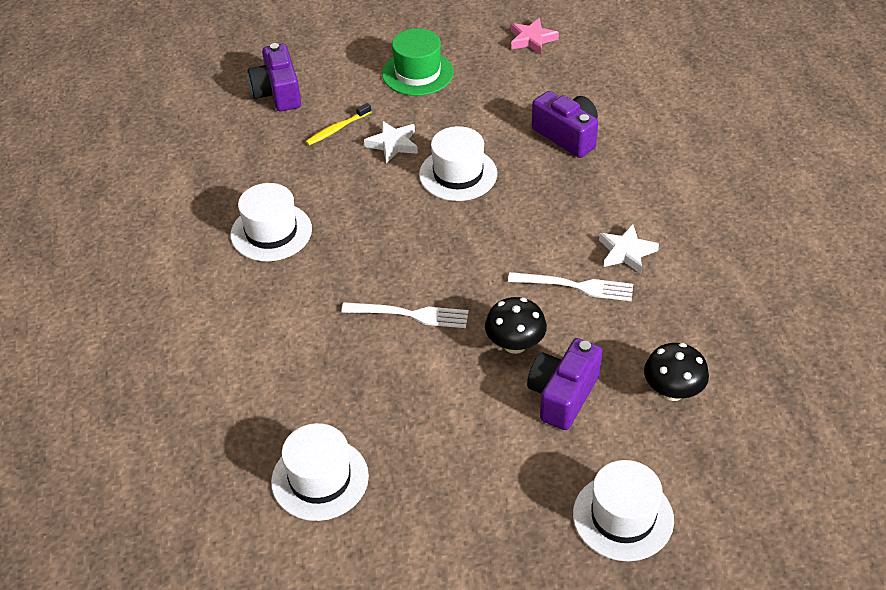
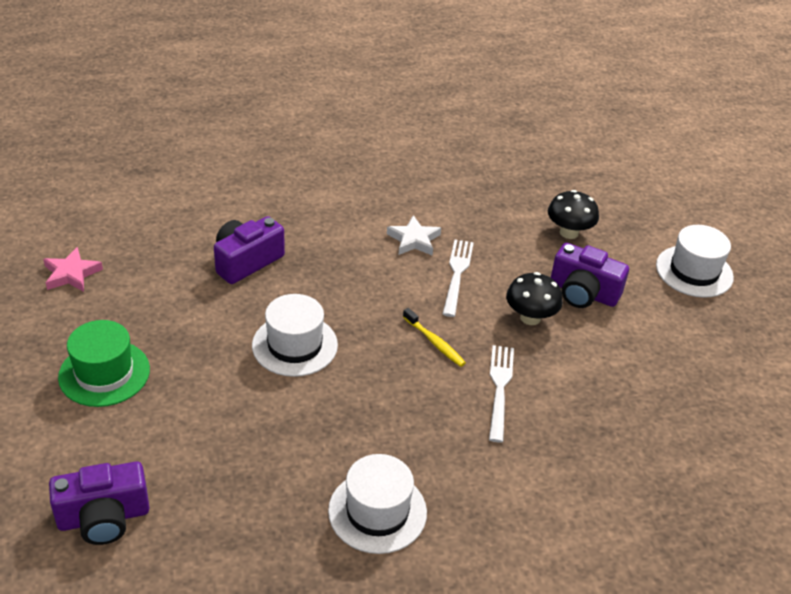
camera: 95 degrees left, 5 degrees down
(320, 479) = (709, 457): white hat -> none
(337, 129) = (196, 451): yellow toothbrush -> yellow toothbrush (434, 342)
(393, 144) = (235, 398): white star -> none

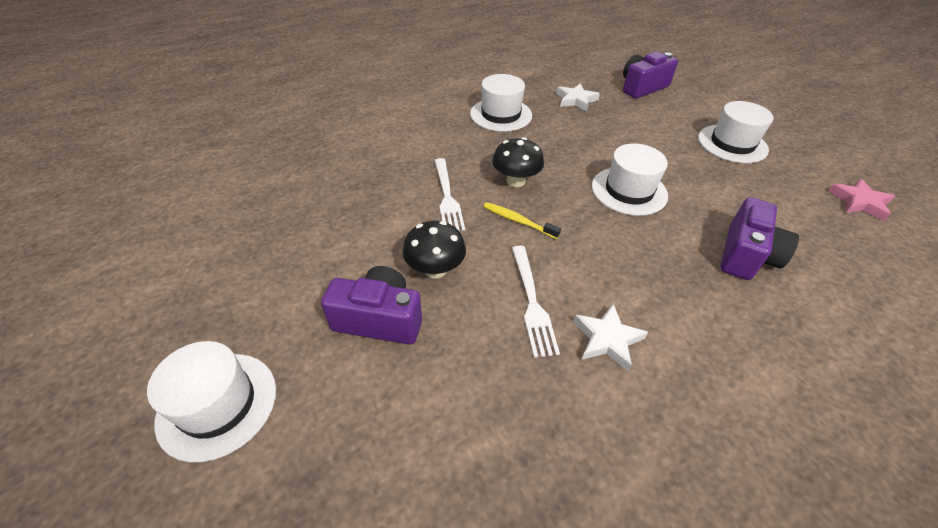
camera: 165 degrees right, 5 degrees up
(104, 373) = (732, 144): green hat -> white hat
(239, 514) = (576, 100): none -> white star
(569, 232) = (407, 427): black mushroom -> black mushroom (515, 181)

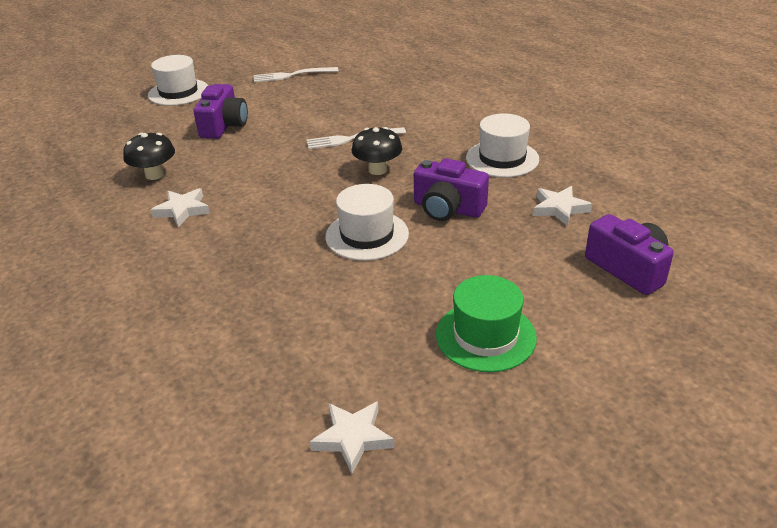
camera: 90 degrees right, 10 degrees down
(435, 269) = (265, 140): black mushroom -> black mushroom (155, 175)
(518, 221) = (319, 172): yellow toothbrush -> none
(532, 302) = (225, 179): white fork -> white fork (292, 75)
(732, 144) = (485, 336): white hat -> green hat
(746, 255) = (261, 301): purple camera -> purple camera (447, 208)
(859, 202) = (353, 438): pink star -> white star

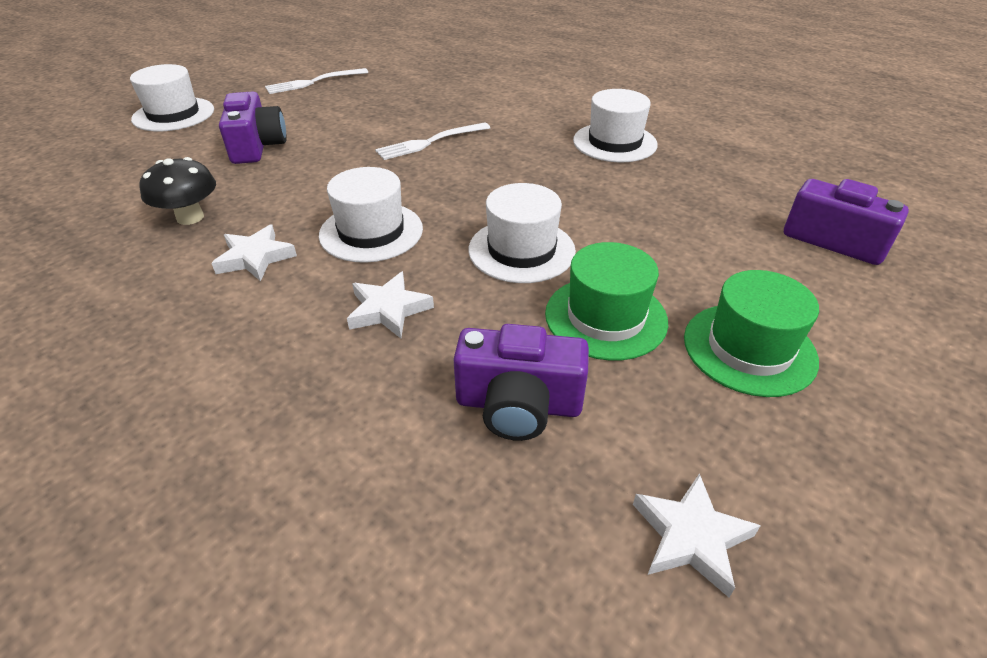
camera: 20 degrees left, 5 degrees up
(268, 204) = (371, 232): none -> white hat
(378, 170) = (484, 172): black mushroom -> none
(395, 294) = (606, 317): none -> green hat
(447, 208) = (595, 204): purple camera -> purple camera (518, 405)
(559, 208) = (714, 186): white star -> white star (388, 309)

